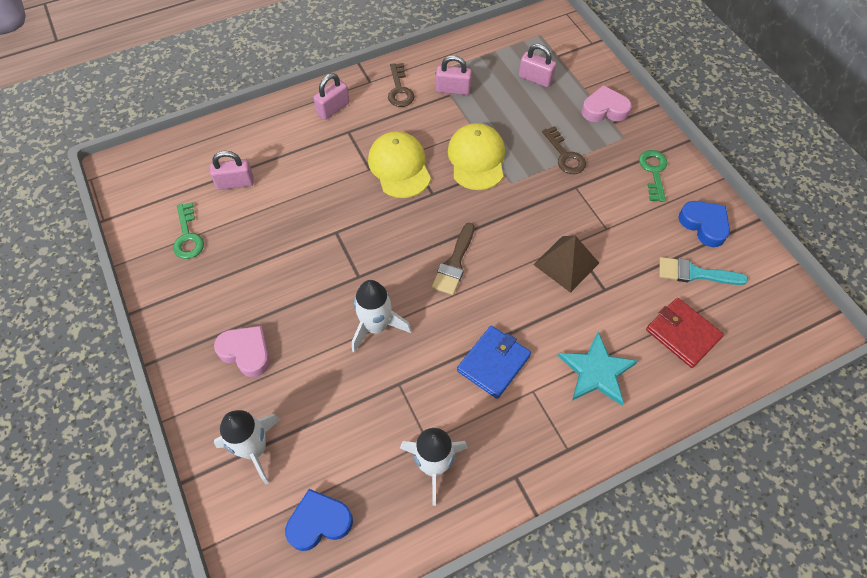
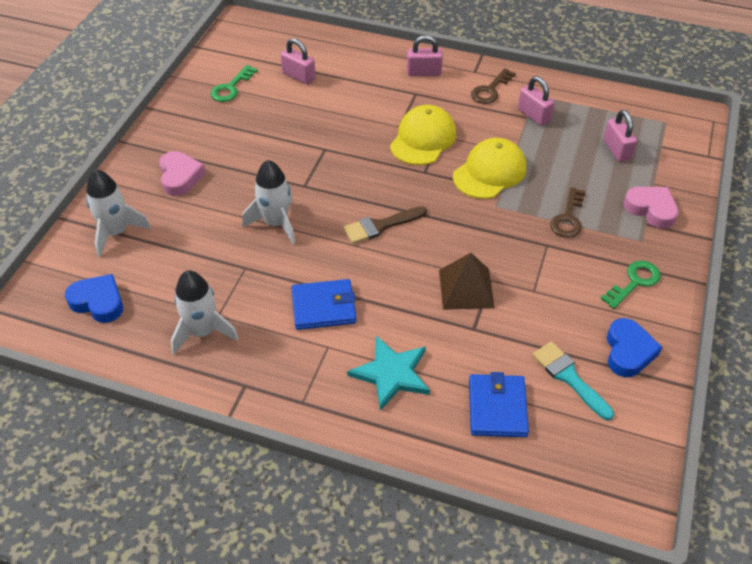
camera: 45 degrees right, 10 degrees down
(682, 334) = (497, 408): red wallet -> blue wallet

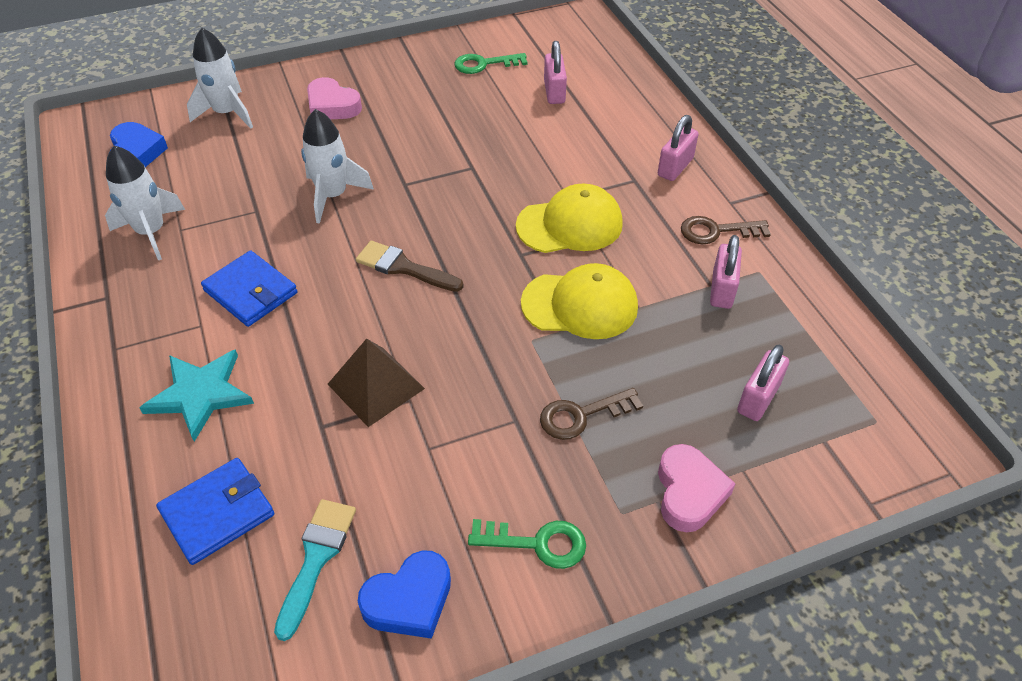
camera: 50 degrees right, 0 degrees up
(180, 177) = (332, 106): pink heart -> pink heart turned 90 degrees clockwise
(424, 72) = (675, 167): pink padlock -> pink padlock turned 75 degrees clockwise

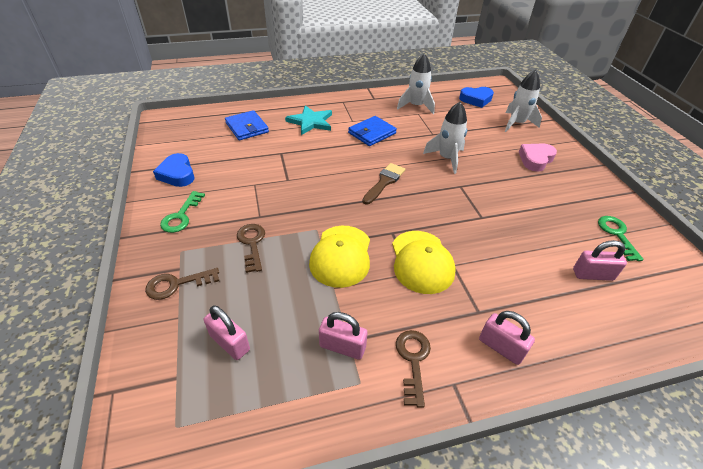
camera: 95 degrees right, 5 degrees down
(316, 558) = (212, 151): turquoise brush -> none
(376, 386) = (299, 169): brown pyramid -> none
(689, 492) = (177, 284): pink heart -> brown key

